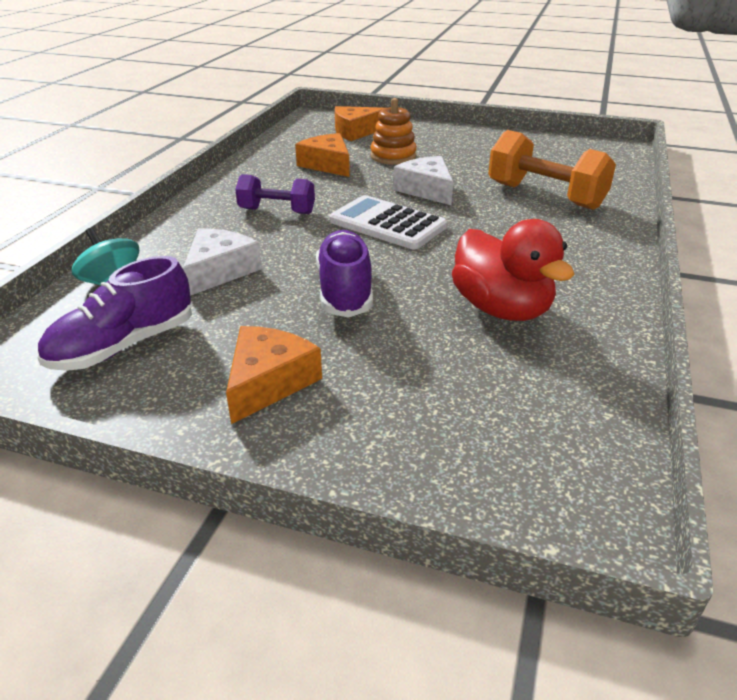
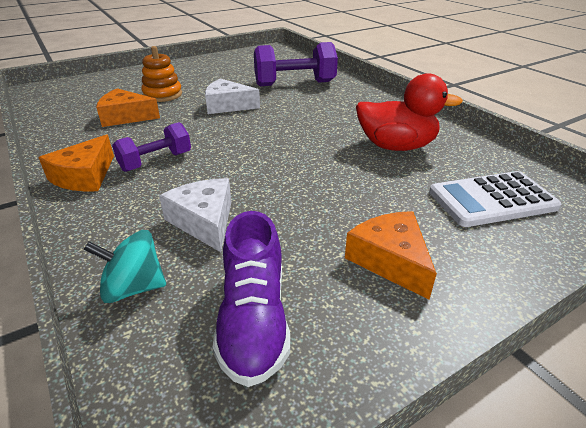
camera: 50 degrees left, 0 degrees up
(345, 290) = (310, 183): purple shoe -> none
(356, 132) = (100, 89): orange cheese -> orange cheese (85, 176)
(387, 224) = (248, 134): white calculator -> white calculator (492, 200)
(545, 196) = (295, 84): orange dumbbell -> purple dumbbell

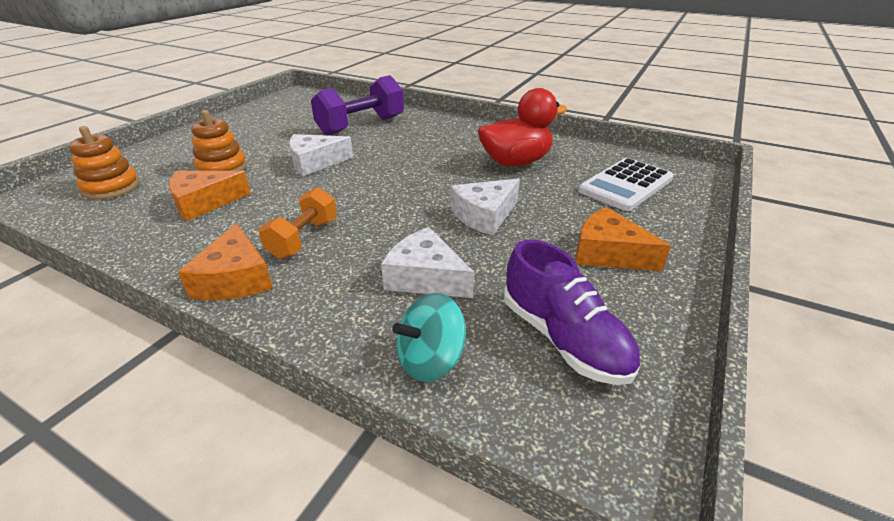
camera: 30 degrees left, 0 degrees up
(87, 92) = (111, 187): none -> orange stacking toy
(156, 161) = (304, 238): purple dumbbell -> orange dumbbell
(311, 186) = (484, 215): none -> white cheese

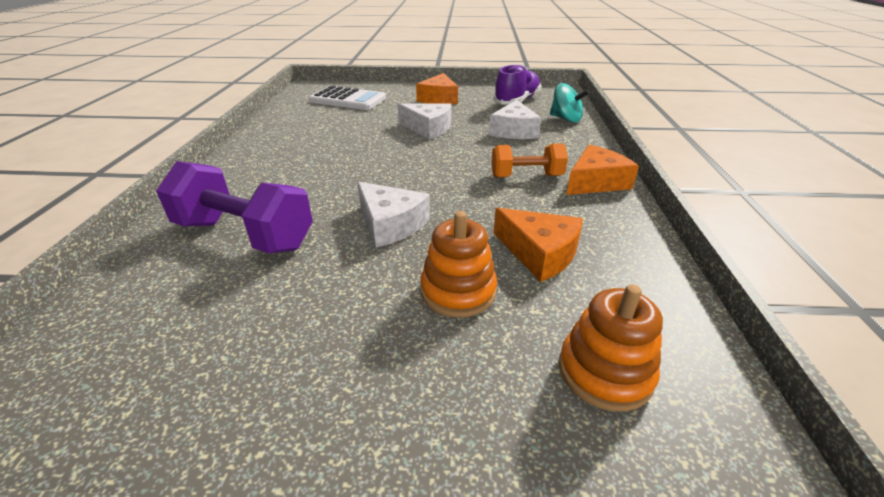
camera: 115 degrees left, 0 degrees up
(515, 162) = (327, 132): red duck -> none

